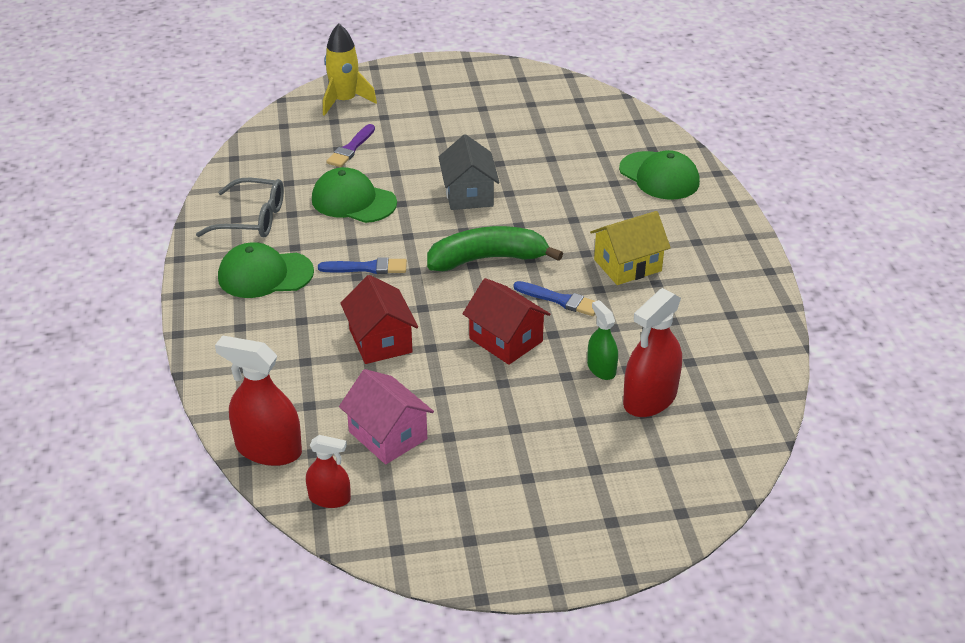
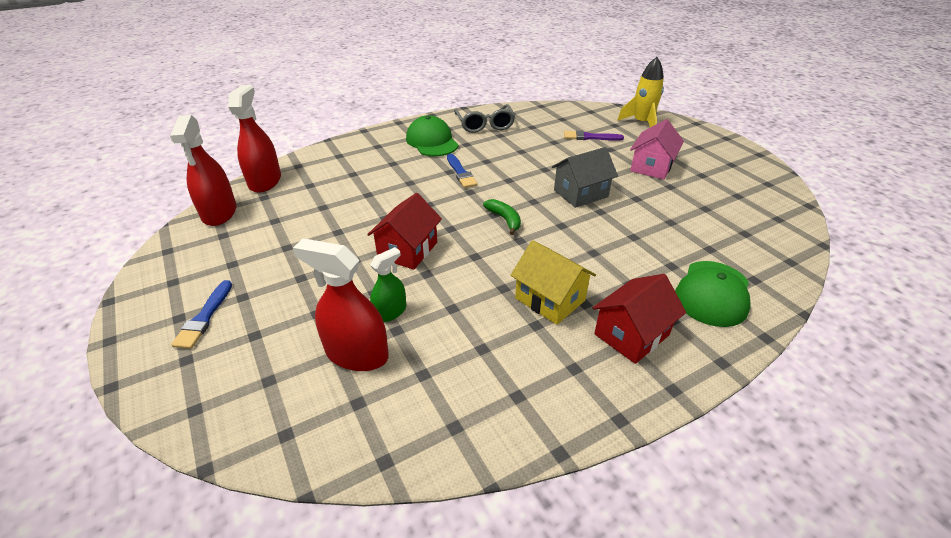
camera: 70 degrees right, 0 degrees up
(329, 498) = (219, 213): red spray bottle -> red spray bottle, size x1.72
(353, 201) = (531, 151): green cap -> none
(380, 341) = (383, 195): red house -> red house (631, 334)
(388, 435) = (284, 221): pink house -> pink house (651, 167)
(487, 259) = (504, 219): green banana -> green banana, size x0.51
(560, 300) = (474, 268): blue brush -> blue brush (204, 317)

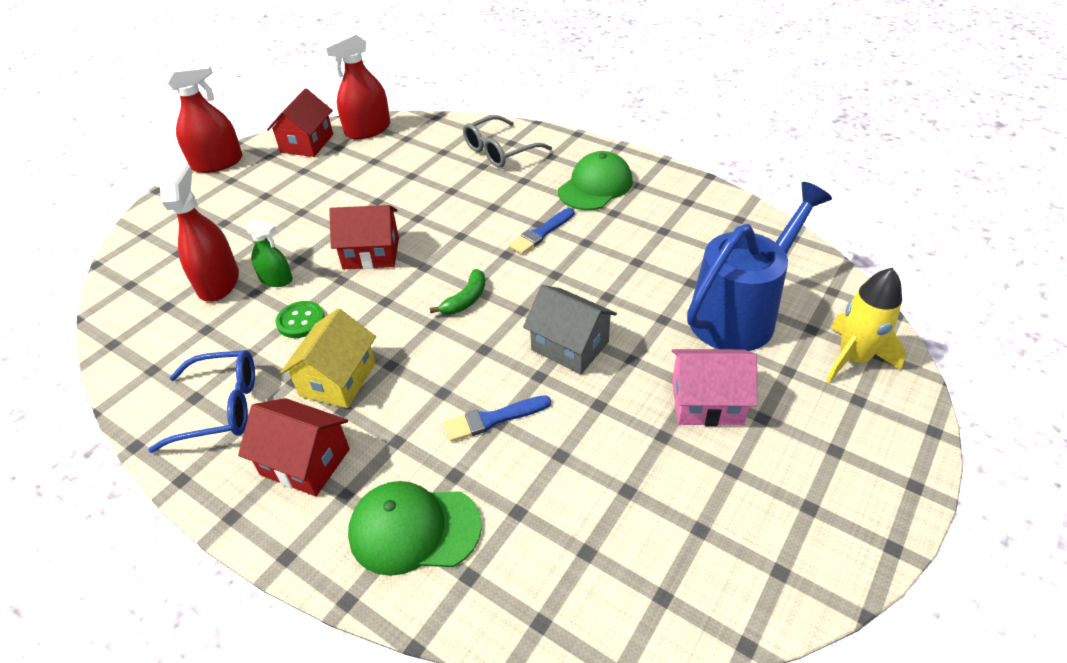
camera: 65 degrees right, 5 degrees up
(187, 252) = (307, 143): none -> red house
(204, 317) = (235, 191): blue brush -> blue brush (493, 419)
(265, 181) = (431, 126): red spray bottle -> red spray bottle (217, 163)
(462, 307) = (301, 321): none -> green button
(484, 125) = (678, 209): grey glasses -> grey glasses (499, 151)
(542, 377) = (221, 407): none -> blue glasses
(590, 137) = (740, 313): purple brush -> blue watering can

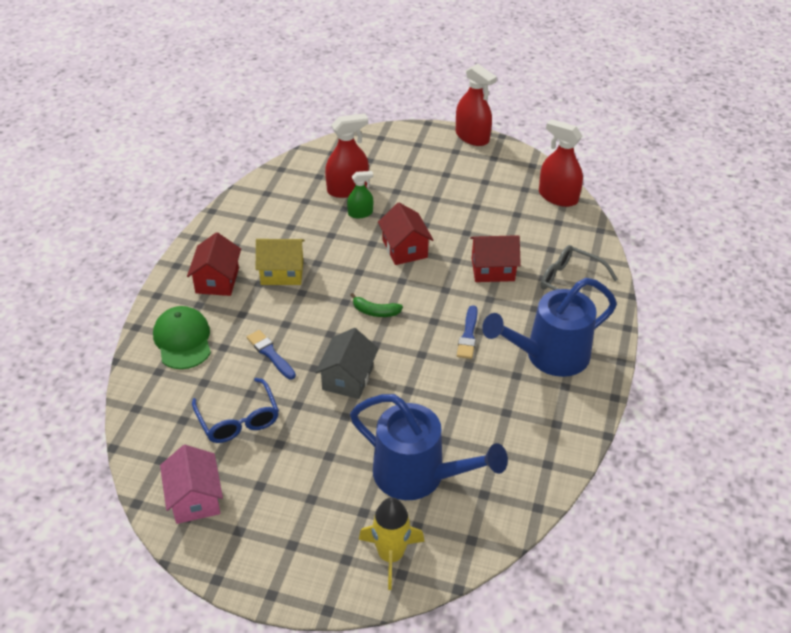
camera: 70 degrees right, 0 degrees up
(221, 407) = (246, 232): blue glasses -> blue glasses (238, 420)
(276, 279) = (360, 213): green spray bottle -> green spray bottle turned 105 degrees counterclockwise
(301, 321) = (326, 238): green button -> none
(307, 143) = (520, 171): red house -> red house (493, 269)
(541, 233) = (468, 335): blue brush -> blue brush turned 105 degrees counterclockwise
(595, 186) = (549, 356): green cap -> blue watering can
(707, 402) = (316, 464): pink house -> pink house (195, 498)

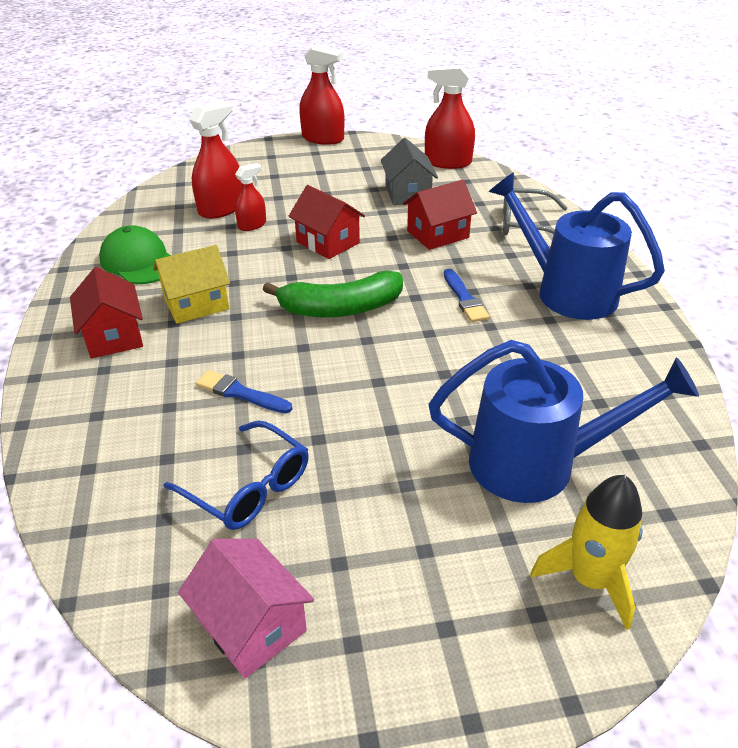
camera: 25 degrees left, 5 degrees down
(183, 340) = (104, 417): green cap -> green cap (139, 261)
(347, 378) = (361, 386): grey house -> grey house (407, 193)
(360, 213) = (252, 225): green spray bottle -> red spray bottle
(375, 311) = (341, 308): green banana -> green banana, size x1.95
(549, 356) = (565, 291): blue watering can -> blue watering can turned 90 degrees clockwise

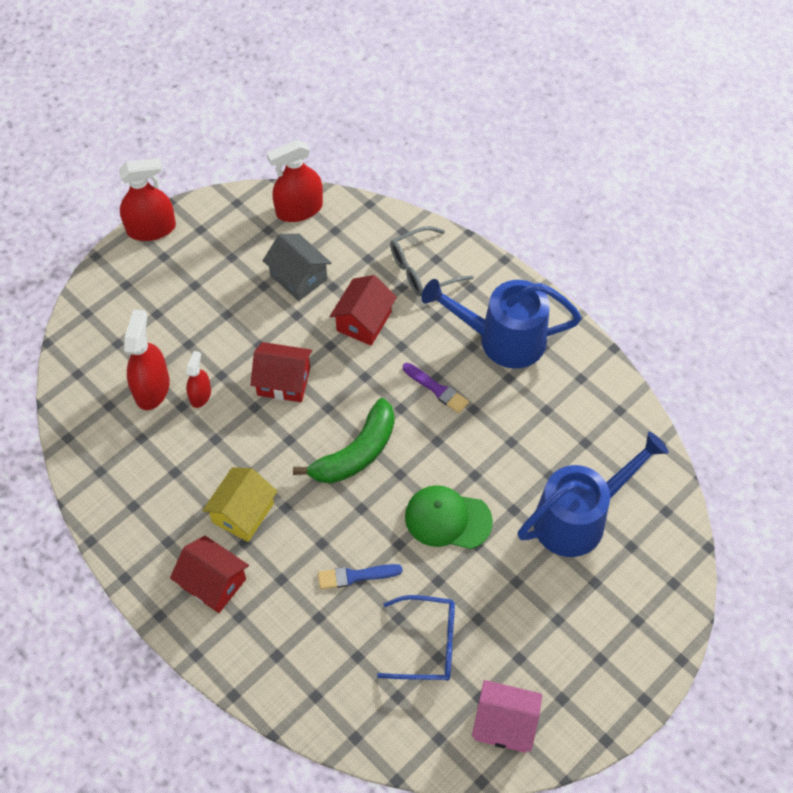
camera: 35 degrees left, 20 degrees up
(139, 261) = (147, 494): green cap -> green cap (447, 519)
(464, 298) = (437, 389): blue brush -> purple brush
(589, 580) = (651, 582): yellow rocket -> none

